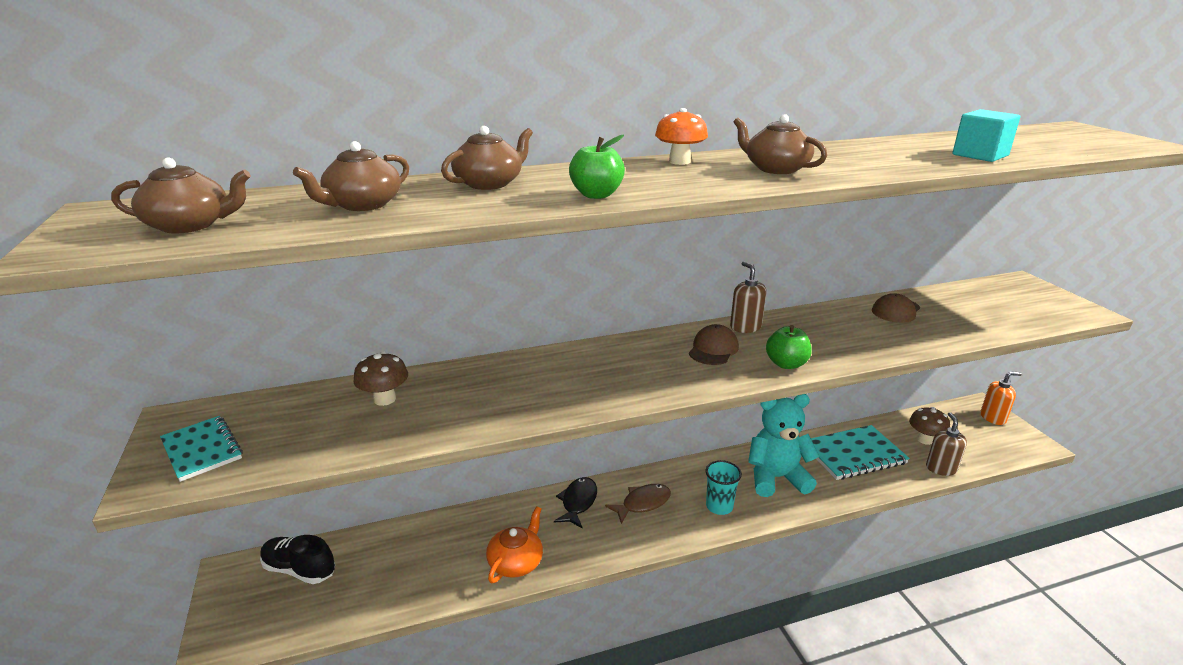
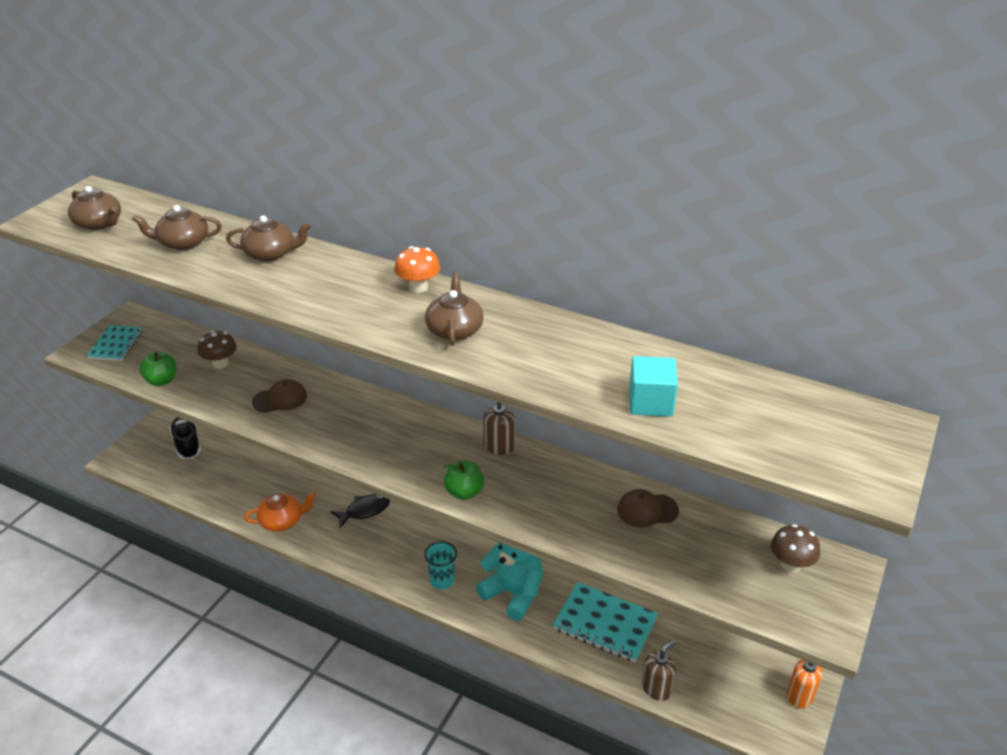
camera: 45 degrees right, 10 degrees up
(596, 195) = (294, 297): green apple -> green apple (162, 381)
(643, 503) = (399, 541): brown fish -> none
(713, 349) = (442, 449): brown cap -> brown cap (280, 399)
(925, 439) = (691, 660): brown mushroom -> brown mushroom (790, 564)

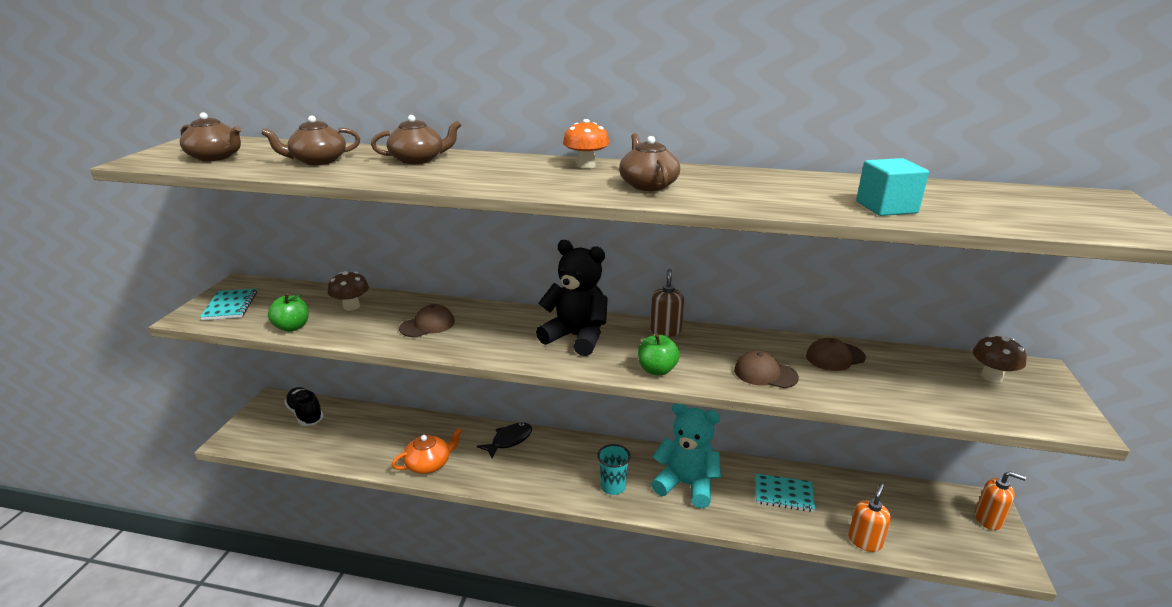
camera: 15 degrees left, 10 degrees down
(409, 439) = (576, 337): none -> black teddy bear
(564, 516) = (765, 374): none -> brown cap
(605, 624) = (784, 494): turquoise notebook -> turquoise notebook, size x0.64
(656, 688) = (864, 541): brown soap dispenser -> orange soap dispenser

